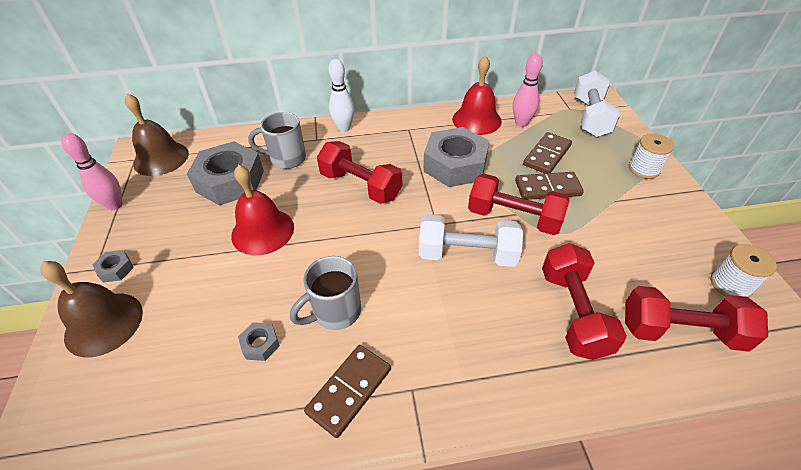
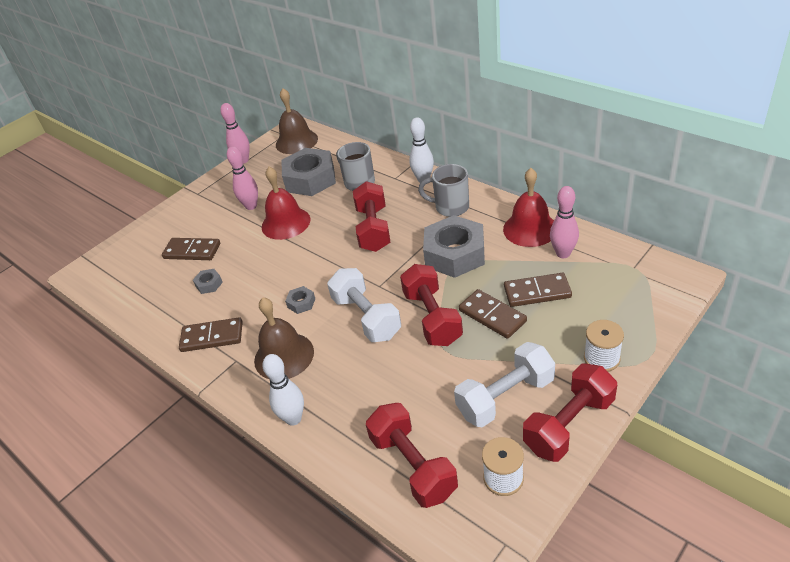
camera: 55 degrees right, 5 degrees down
(104, 323) = (170, 225): brown bell -> brown bell (284, 356)
(116, 269) = (204, 200): grey nut -> grey nut (301, 303)
(182, 328) = (192, 251): none -> brown domino
(195, 240) = (251, 206): none -> pink bowling pin
(335, 312) = (257, 294): grey mug -> grey mug (450, 207)
(549, 386) = (293, 418): none -> white bowling pin
(573, 312) = (369, 398): red dumbbell -> red dumbbell (569, 424)
(590, 117) = (638, 286): white dumbbell -> white dumbbell (505, 397)

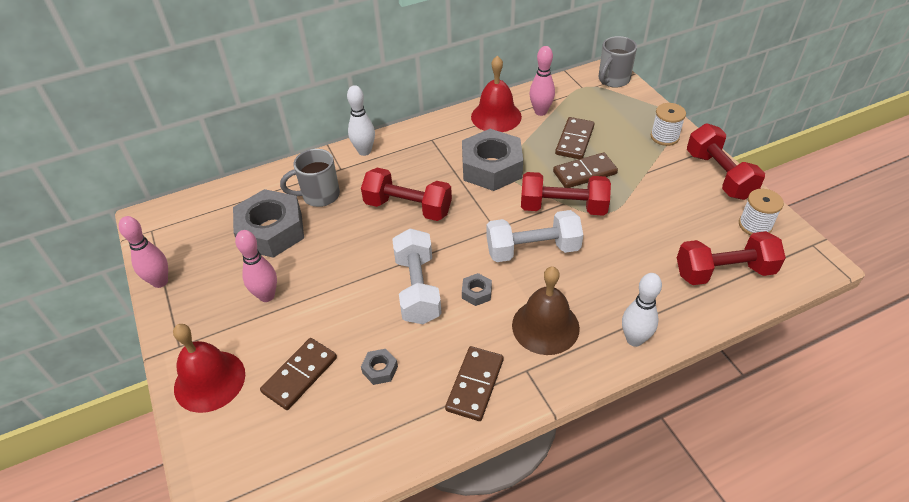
camera: 70 degrees left, 5 degrees up
(286, 223) = (331, 272): red bell -> red bell (209, 381)
(296, 141) = (181, 223): brown bell -> none
(450, 207) = (424, 149): grey mug -> grey mug (613, 80)
(505, 397) = (677, 197): white dumbbell -> white dumbbell (418, 289)

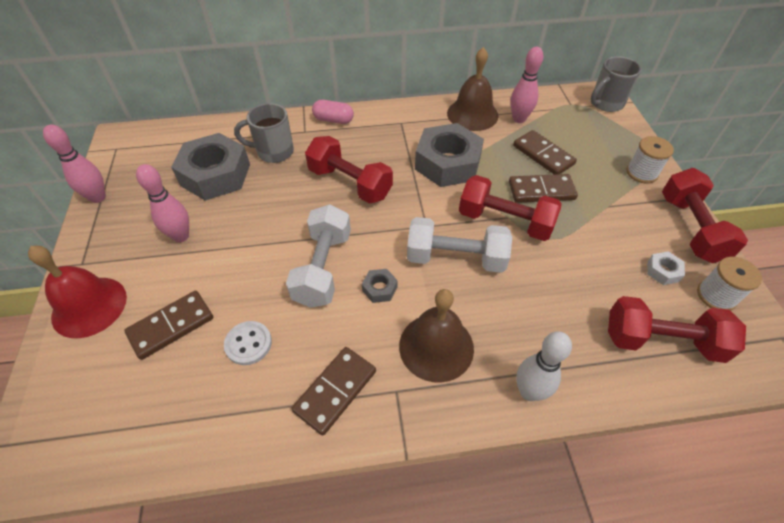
camera: 15 degrees right, 5 degrees up
(364, 151) = (333, 120): white bowling pin -> pink capsule
(380, 369) = (248, 344): grey nut -> white button
(496, 116) = (472, 114): red bell -> brown bell
(574, 140) = (543, 155): brown domino -> brown domino turned 75 degrees counterclockwise
(708, 216) = (663, 271): none -> white nut

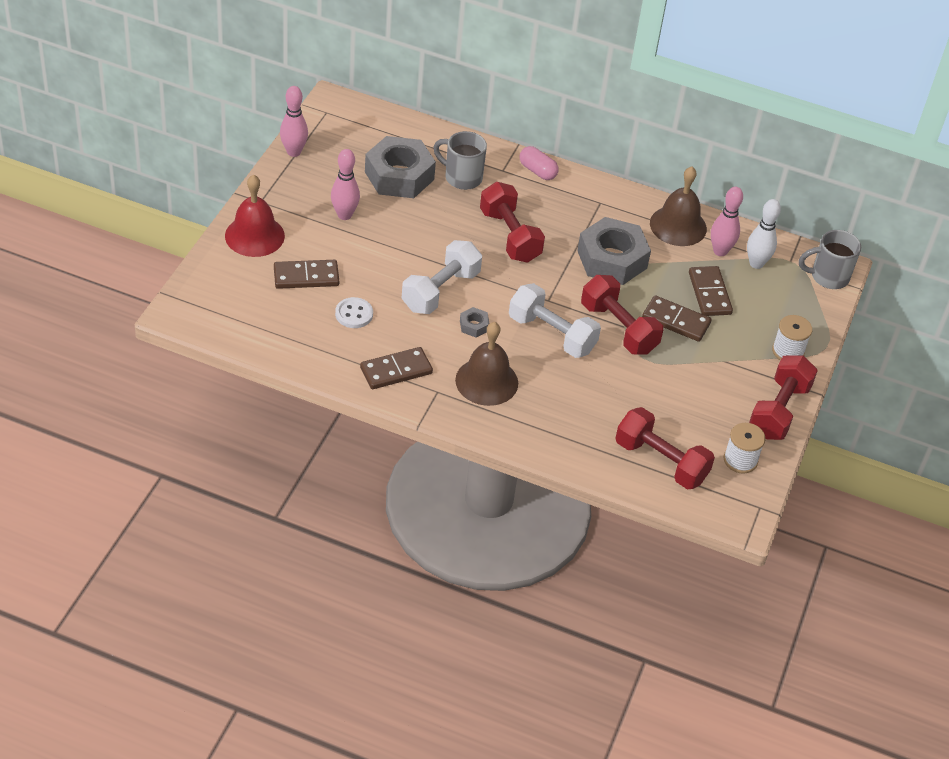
camera: 25 degrees right, 5 degrees down
(529, 392) = (530, 438): white bowling pin -> white bowling pin (756, 263)
(663, 271) = (715, 425): white nut -> none

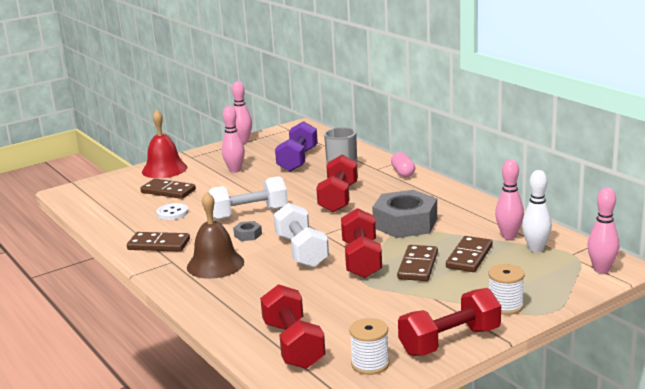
camera: 40 degrees right, 25 degrees down
(399, 176) = (297, 160): grey nut -> purple dumbbell
(676, 321) = (418, 266): brown domino -> brown domino turned 45 degrees clockwise
(678, 226) = (486, 216): brown bell -> none
(828, 277) = (601, 270): grey mug -> pink bowling pin

